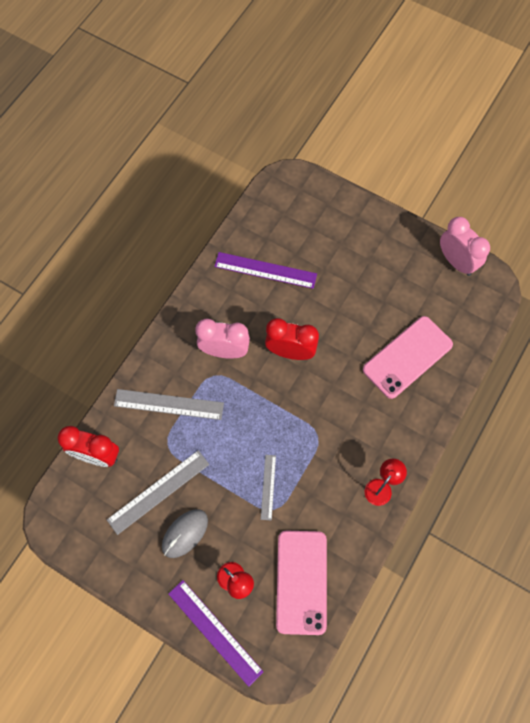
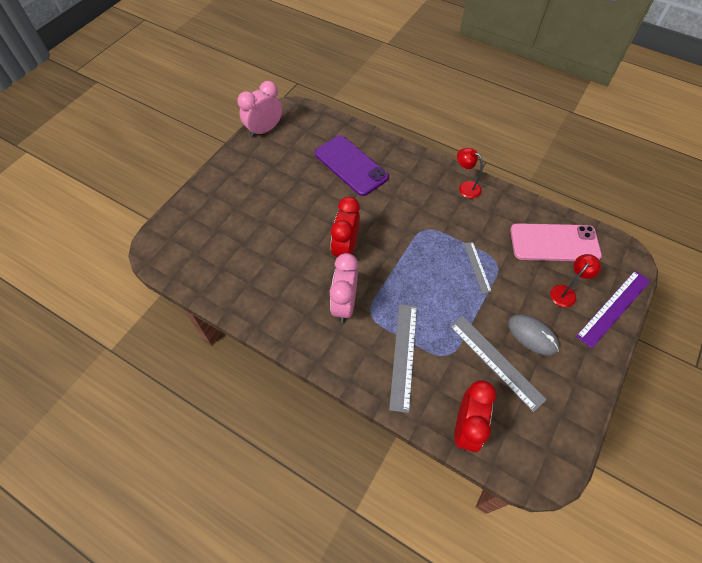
camera: 90 degrees left, 10 degrees down
(265, 270) = (257, 269): purple ruler -> none
(268, 487) = (477, 267): grey ruler -> grey ruler turned 75 degrees clockwise
(407, 357) = (351, 165): pink phone -> purple phone

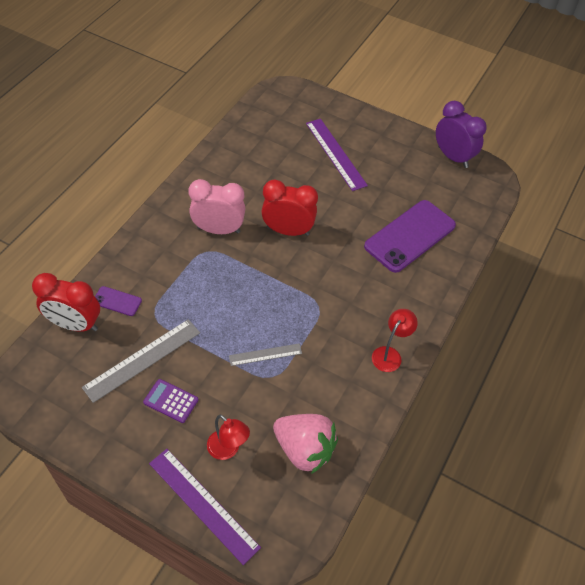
camera: 85 degrees right, 5 degrees down
(252, 209) = (335, 154): none -> purple ruler
(264, 130) = (453, 157): pink clock -> purple clock
(403, 355) = (157, 277): grey ruler -> none
(435, 390) = (117, 301): none -> purple phone
(532, 335) = (171, 401): grey mouse -> purple calculator
(554, 243) = (304, 449): pink phone -> pink strawberry

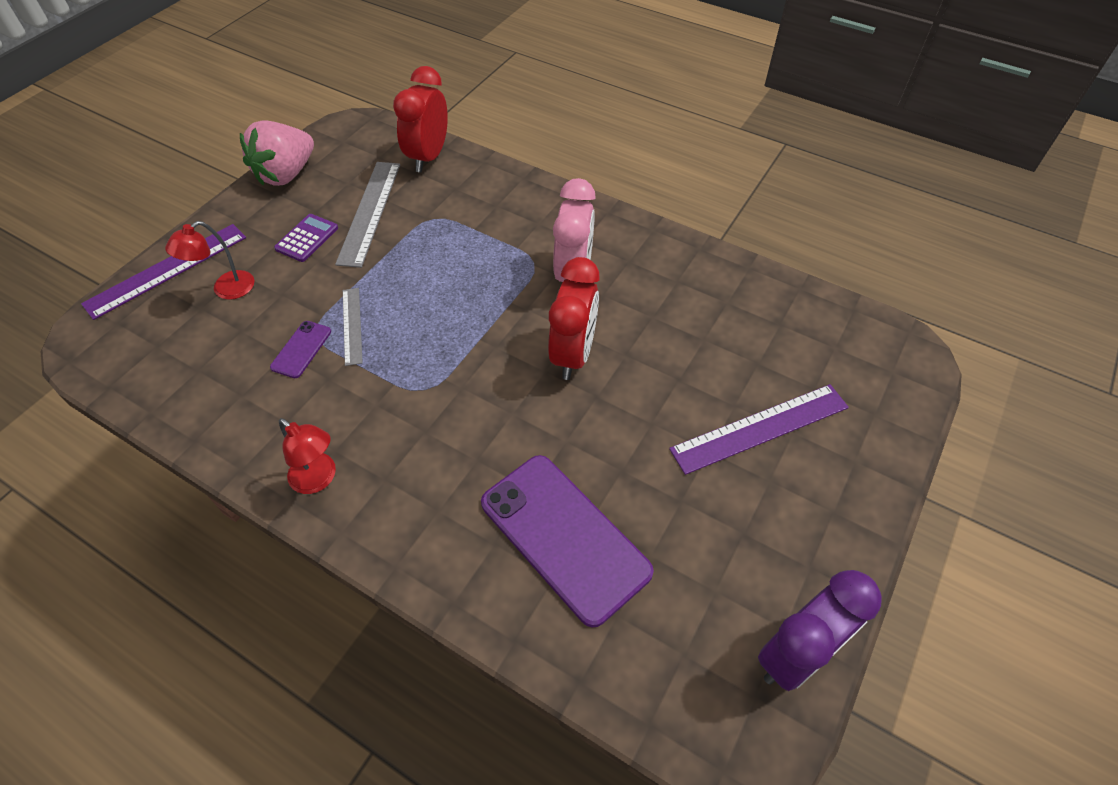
camera: 95 degrees right, 0 degrees up
(117, 301) = (457, 186): purple phone -> purple phone (301, 349)
(142, 359) = (370, 212): grey ruler -> grey ruler turned 45 degrees clockwise
(304, 449) = (199, 364): pink strawberry -> pink strawberry (286, 174)

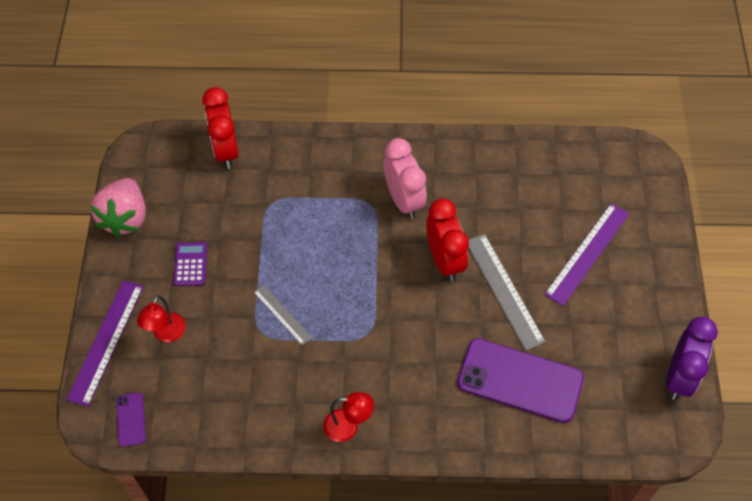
camera: 30 degrees left, 5 degrees up
(301, 349) = (261, 349): purple phone -> purple phone (131, 419)
(370, 212) = (220, 220): grey ruler -> grey ruler (504, 290)

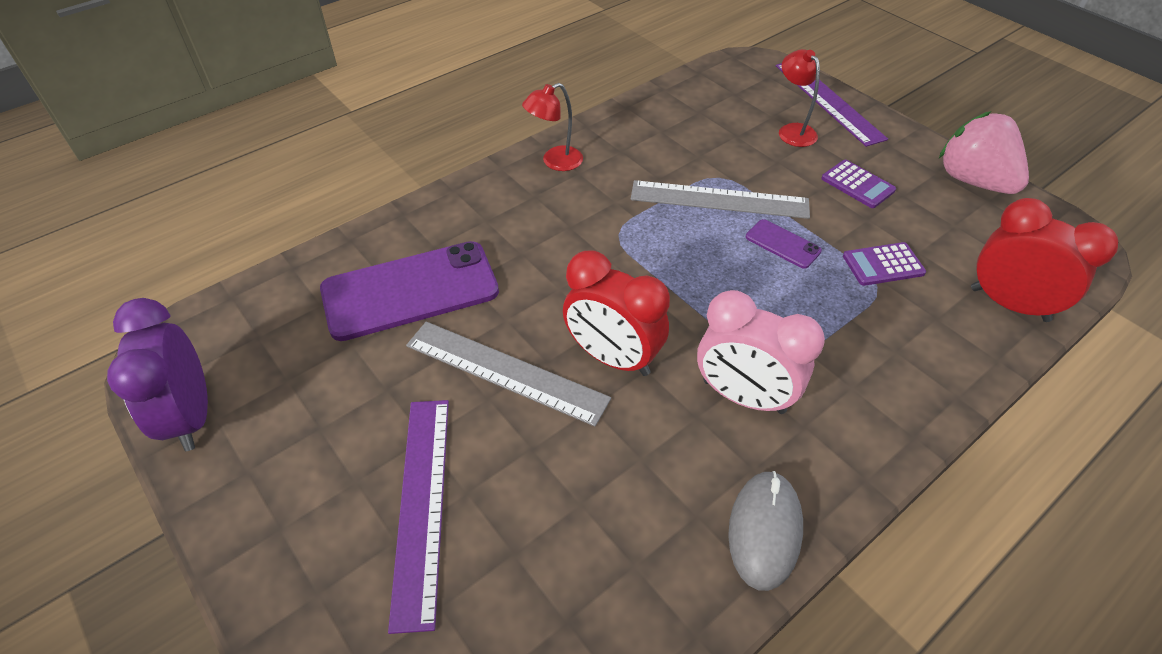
camera: 140 degrees right, 10 degrees down
(131, 419) = (734, 76): purple phone -> purple phone (782, 244)
(252, 210) = (883, 264): none -> purple calculator
(282, 314) = (719, 200): grey ruler -> grey ruler, size x1.73
(454, 150) = (764, 530): none -> grey mouse

